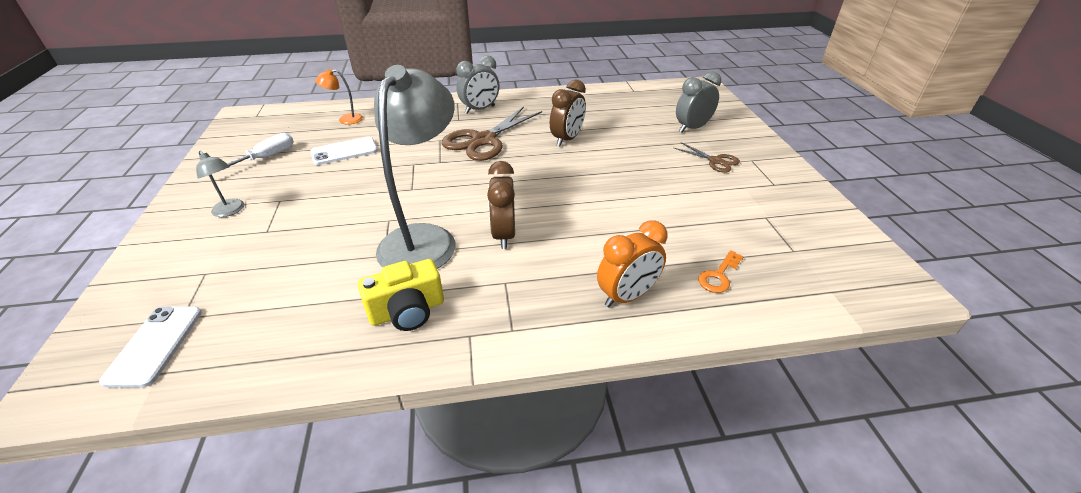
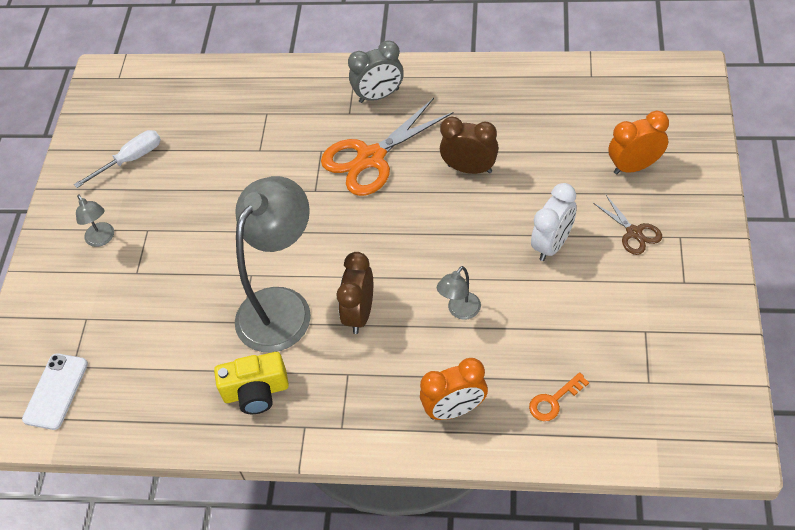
camera: 20 degrees right, 15 degrees up
(344, 151) = (214, 158): white phone -> none
(345, 120) = (218, 98): orange lamp -> none
(483, 140) = (371, 158): brown scissors -> orange scissors
(567, 139) = (469, 169): brown clock -> brown clock turned 120 degrees counterclockwise
(598, 222) = (460, 311): none -> grey lamp
(655, 173) = (552, 244): none -> white clock
(692, 128) = (634, 166): grey clock -> orange clock

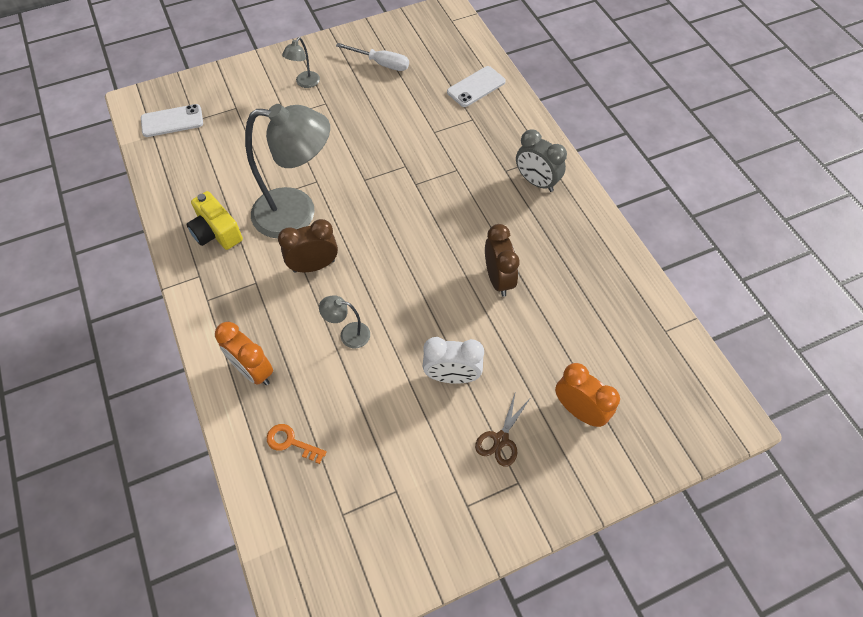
camera: 55 degrees right, 5 degrees up
(227, 93) = (476, 87): none -> white phone
(371, 158) = (468, 205): orange scissors -> none

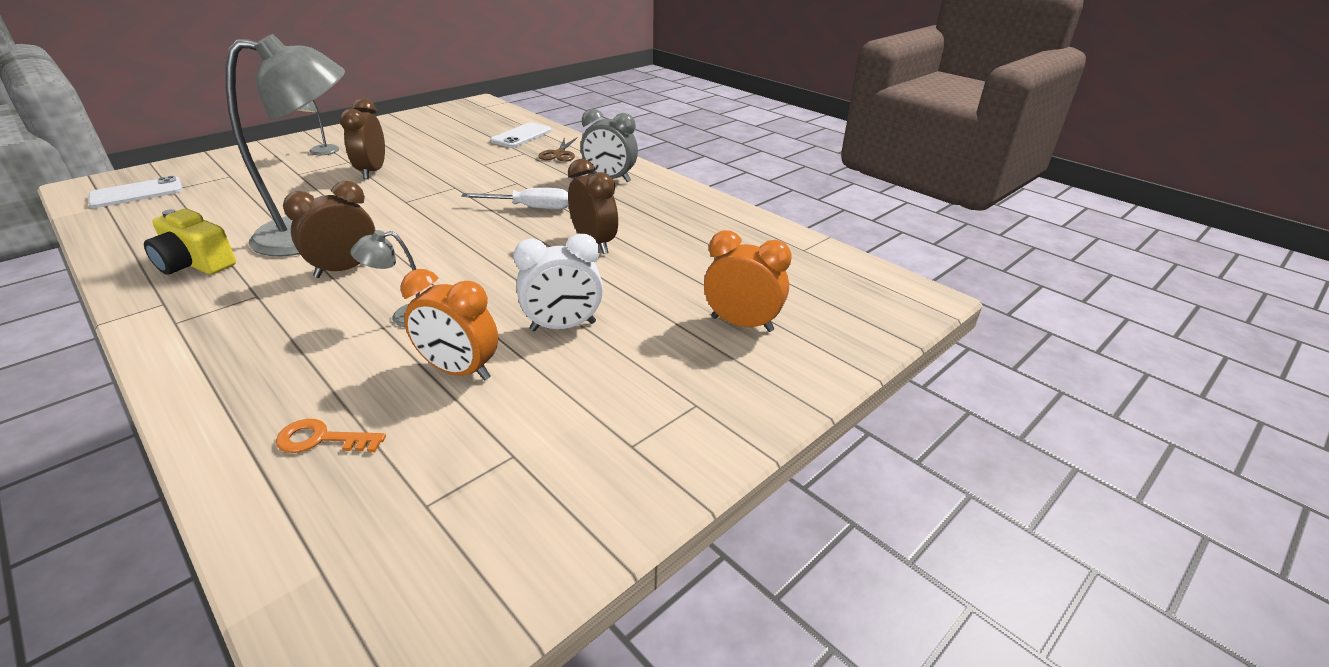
camera: 20 degrees left, 25 degrees down
(253, 370) = (252, 376): orange clock -> orange clock (459, 371)
(343, 125) = (372, 172): none -> brown clock
(381, 63) = (412, 134): white screwdriver -> white screwdriver (530, 208)
(501, 439) = (653, 369): brown scissors -> brown scissors (559, 154)

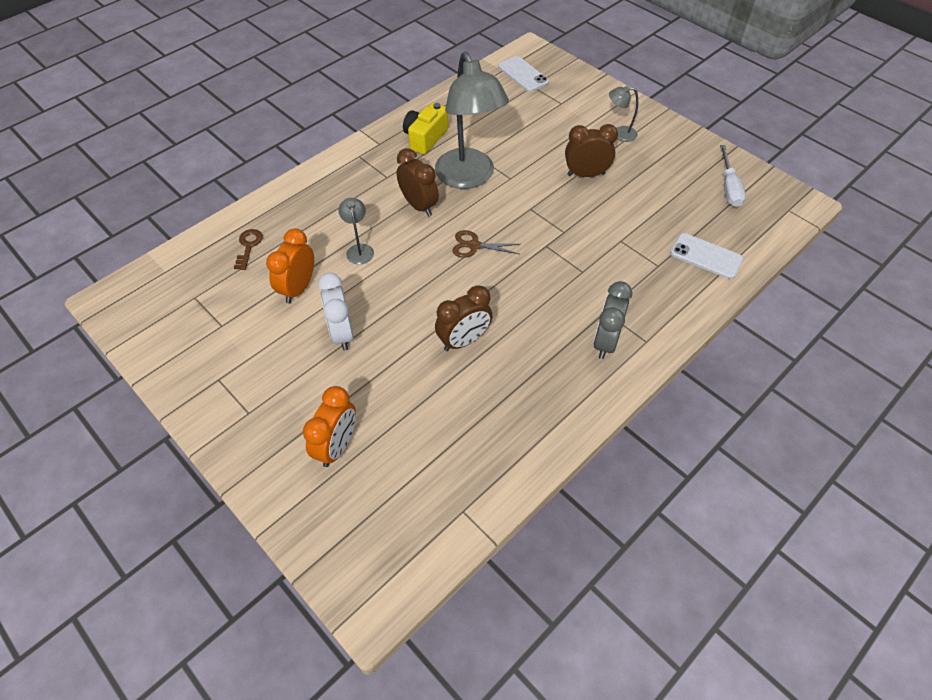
camera: 90 degrees right, 20 degrees up
(322, 439) = (248, 246): orange key -> brown key
(530, 208) = (528, 289): white screwdriver -> white screwdriver (729, 187)
(559, 154) = (663, 294): brown scissors -> brown scissors (474, 245)

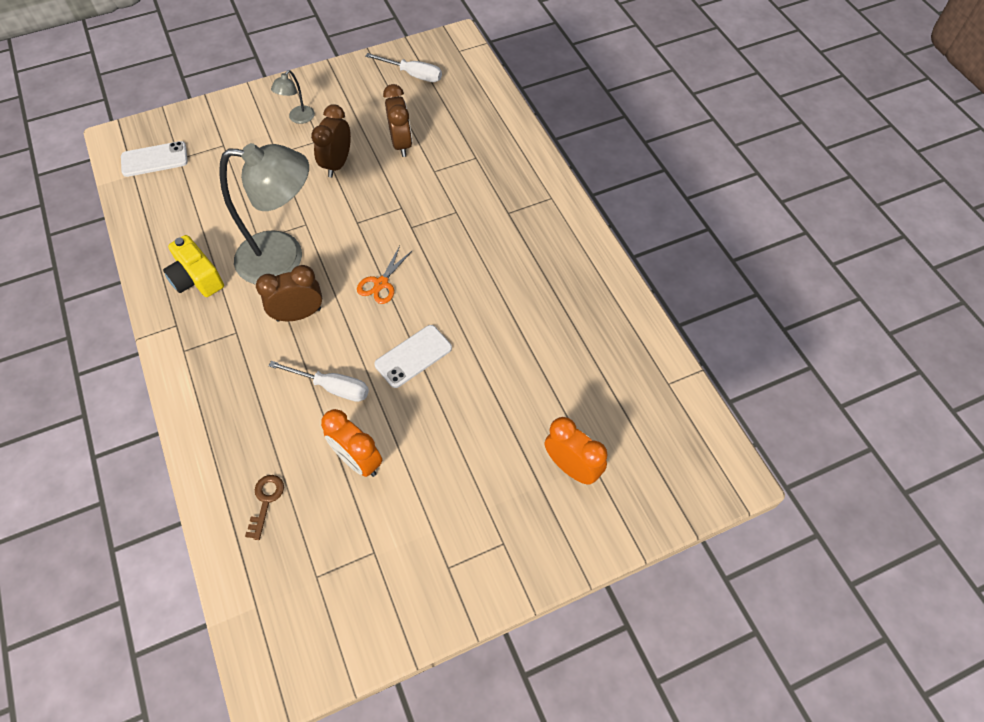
camera: 70 degrees left, 5 degrees up
(248, 246) = (266, 501): brown key -> brown key turned 75 degrees clockwise
(342, 333) = (439, 431): white clock -> none
(359, 249) = (332, 387): grey lamp -> white screwdriver
(464, 340) = (494, 328): brown clock -> brown clock (401, 144)
(474, 245) = (381, 283): brown scissors -> orange scissors
(605, 342) = (540, 225): grey clock -> none
(706, 256) = (481, 123): white phone -> white phone (413, 356)

